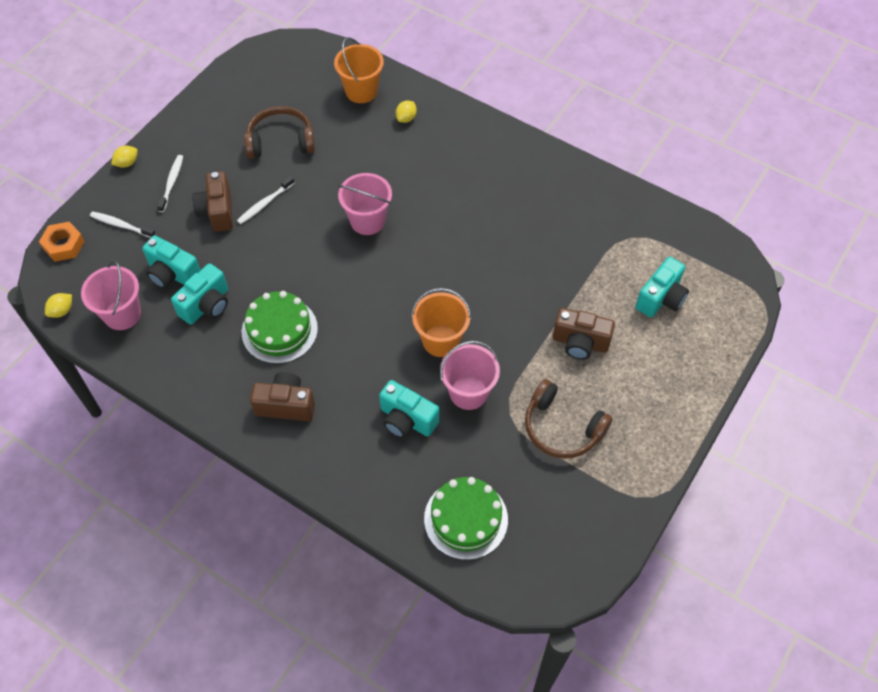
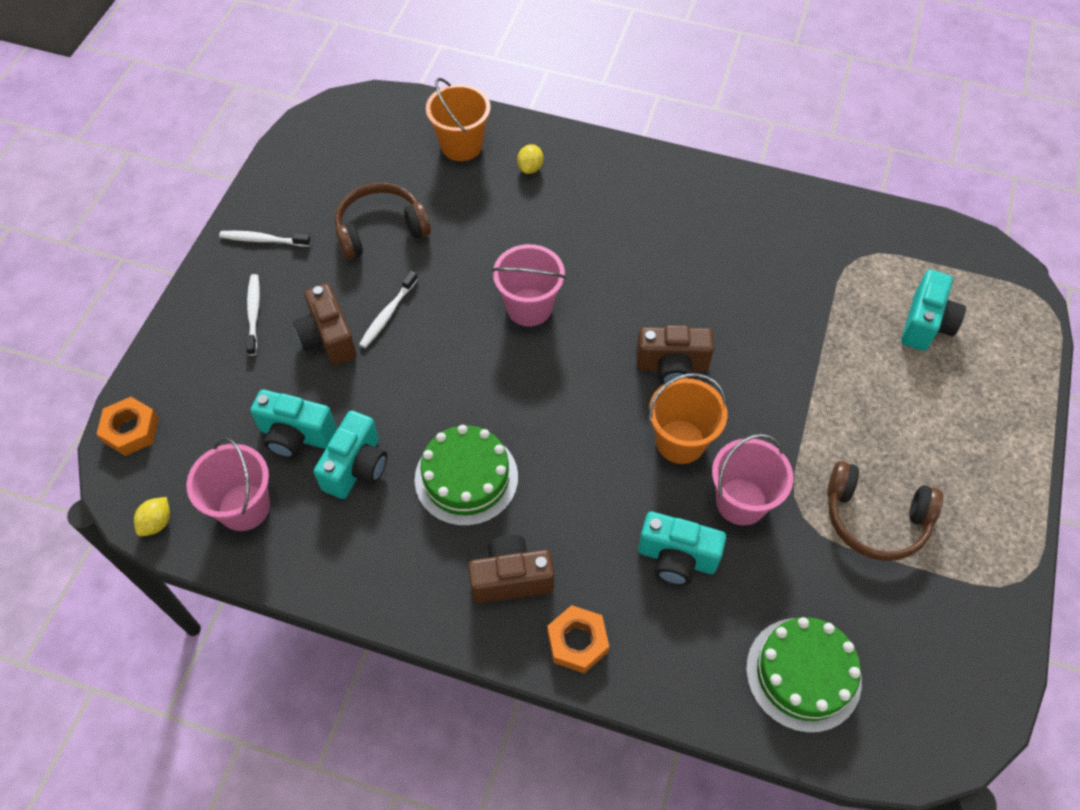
camera: 15 degrees left, 0 degrees up
(121, 225) = (203, 385): white toothbrush -> white toothbrush (263, 240)
(127, 163) = (184, 300): yellow lemon -> none
(316, 458) = (577, 642): none -> orange nut
(580, 343) = (853, 403): brown camera -> brown camera (672, 366)

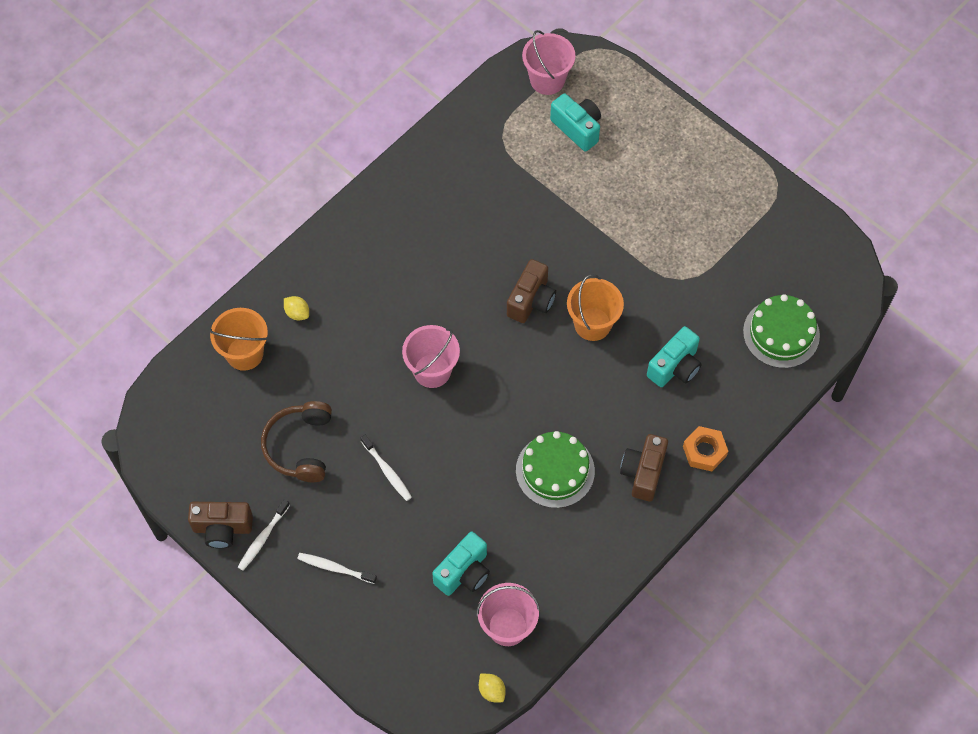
camera: 65 degrees left, 5 degrees up
(131, 430) = (401, 689): orange nut -> none
(328, 338) = (387, 521): brown camera -> brown camera (222, 528)
(356, 467) = (511, 540): turquoise camera -> none
(741, 501) = (653, 309): pink bucket -> pink bucket (547, 80)
(875, 519) = (702, 239): brown headphones -> none

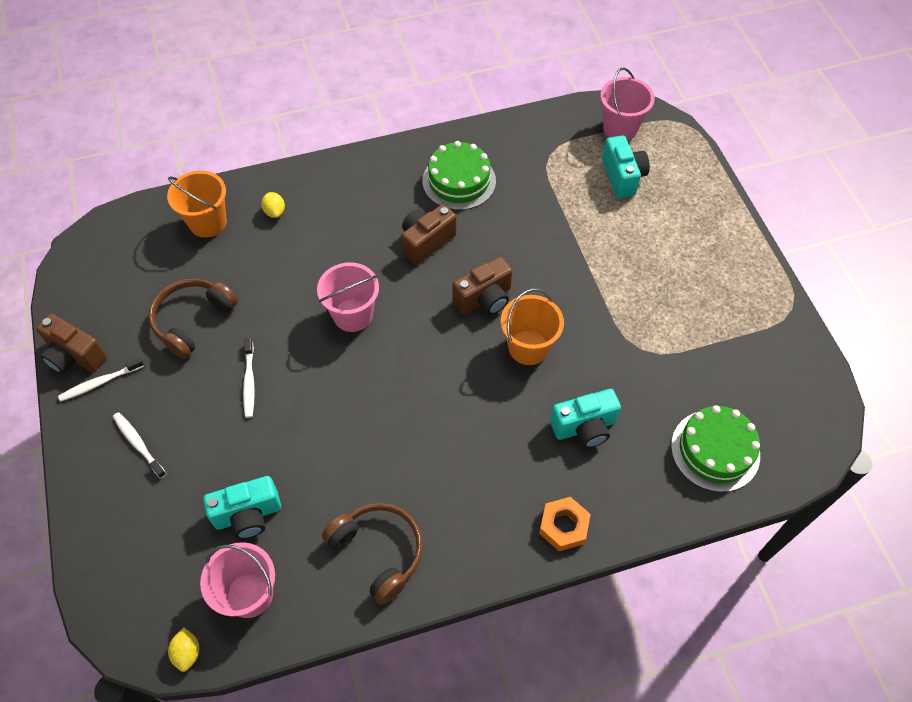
camera: 30 degrees right, 5 degrees down
(555, 471) = (402, 464): green cake -> green cake (459, 181)
(581, 544) = (378, 552): none -> brown headphones
(643, 473) = (487, 514): brown camera -> brown camera (426, 242)

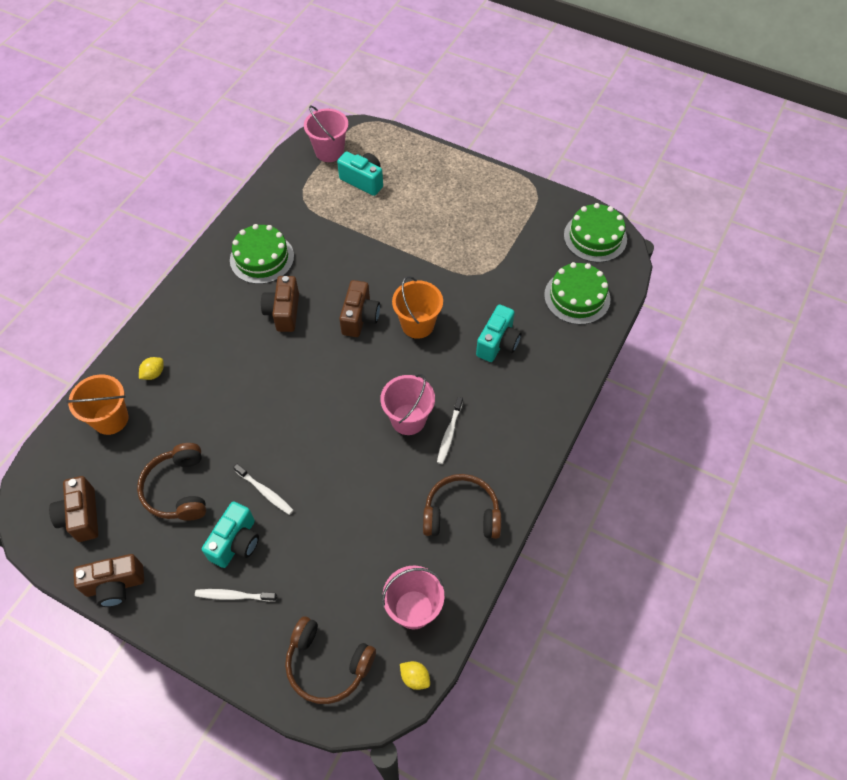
camera: 45 degrees left, 0 degrees up
(100, 383) = (157, 585): white toothbrush -> white toothbrush (449, 434)
(110, 281) = (81, 516): none -> brown camera
(140, 569) = (327, 664): none -> brown headphones
(248, 515) = (359, 568): turquoise camera -> turquoise camera (236, 542)
(275, 212) = (154, 373): yellow lemon -> yellow lemon turned 75 degrees counterclockwise
(353, 315) = (287, 394): pink bucket -> pink bucket (408, 419)
(563, 526) = (545, 406): orange nut -> none
(803, 407) = (595, 237): none -> green cake

